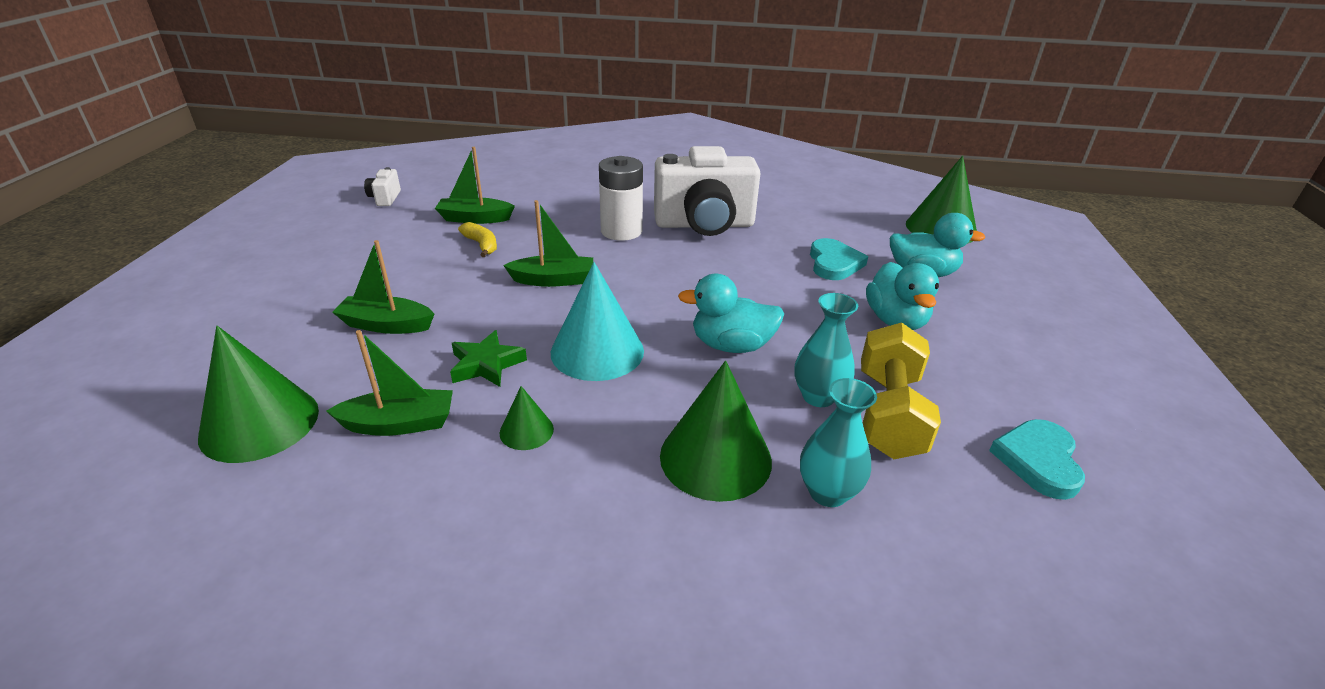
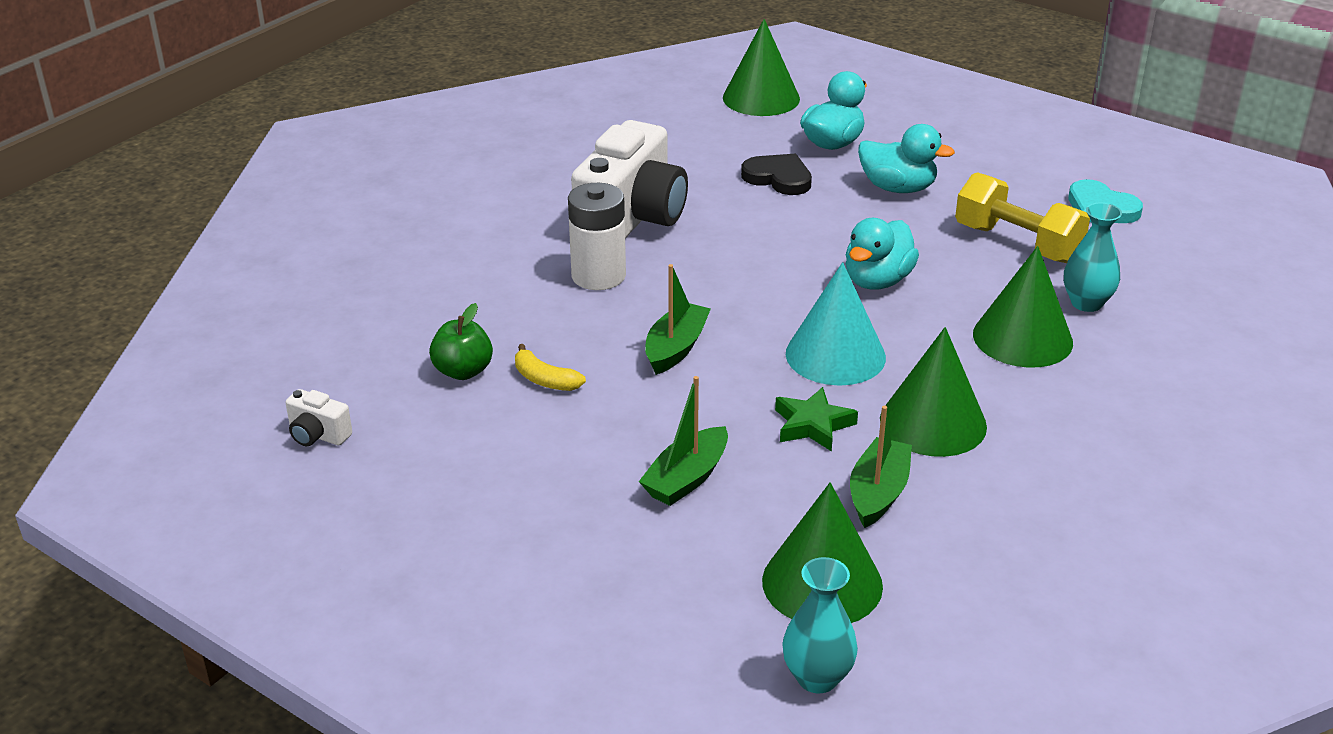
camera: 60 degrees left, 0 degrees up
(475, 219) = (463, 371): green boat -> green apple
(481, 245) = (545, 380): yellow banana -> yellow banana turned 135 degrees counterclockwise
(526, 431) = (933, 422): green cone -> green cone, size x2.02
(818, 396) = (977, 265): turquoise vase -> turquoise vase (817, 678)
(834, 263) = (778, 178): turquoise heart -> black heart

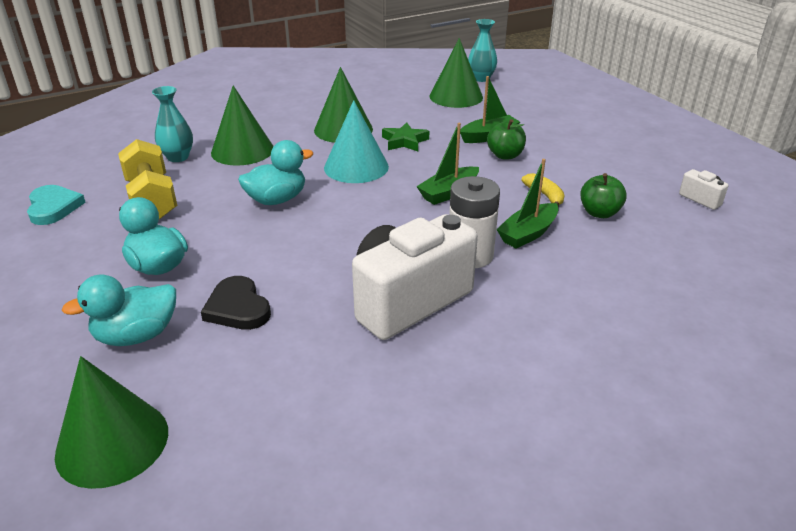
camera: 155 degrees left, 0 degrees up
(636, 440) = (505, 155): none -> green apple
(878, 493) = (401, 114): green boat -> green boat (528, 234)

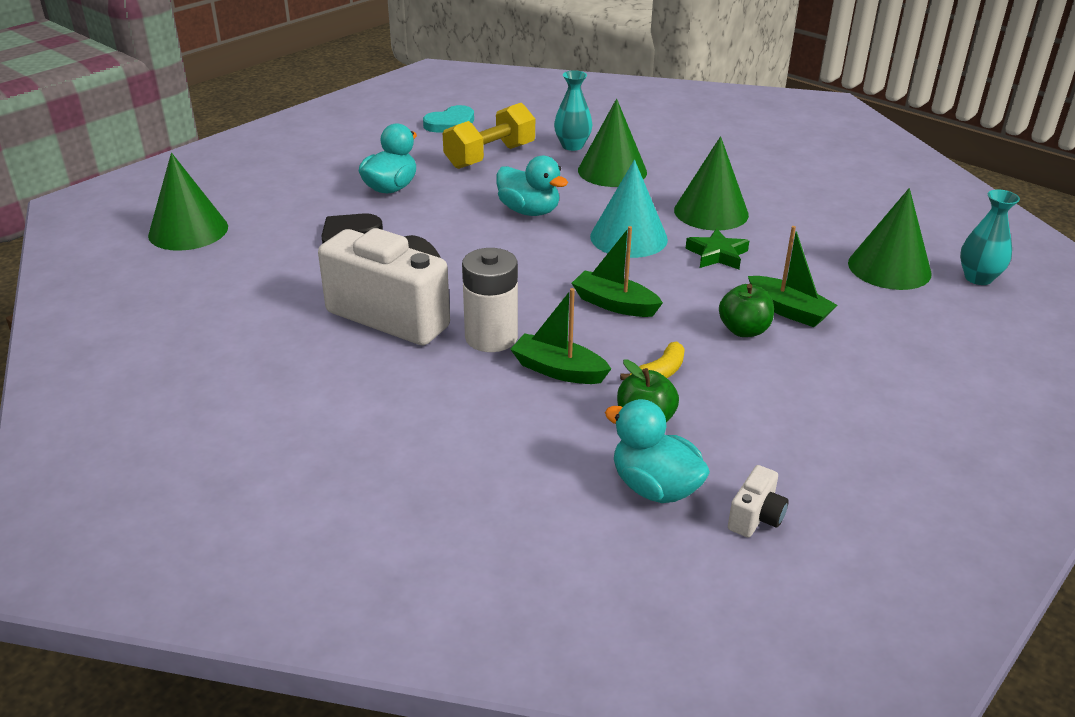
camera: 70 degrees right, 0 degrees up
(136, 335) = (299, 206): turquoise duck -> turquoise duck (654, 487)

